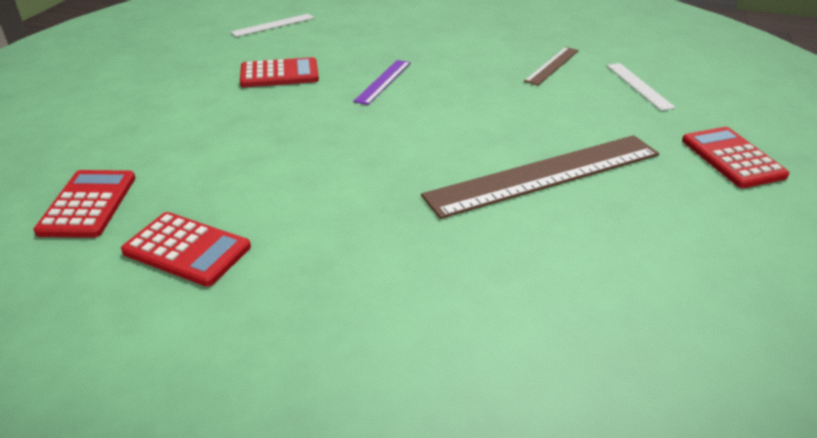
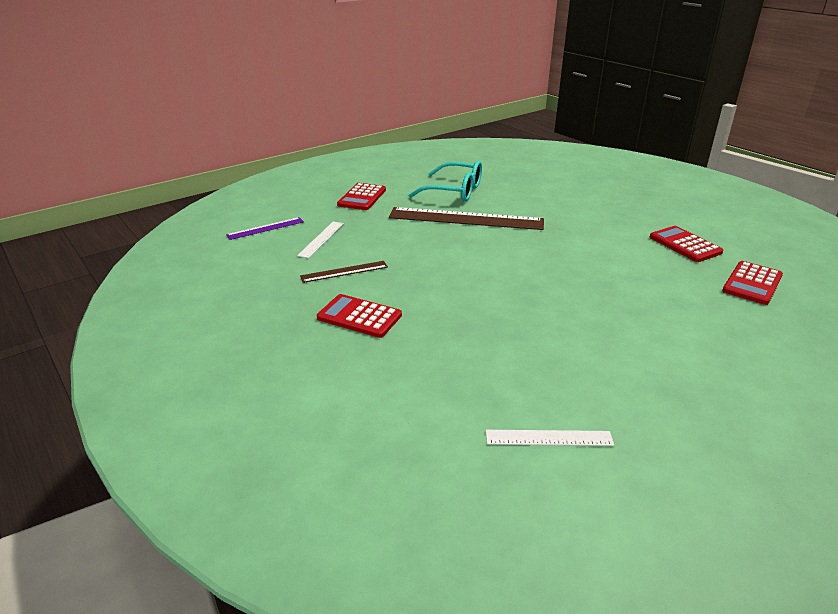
camera: 145 degrees left, 5 degrees down
(279, 74) = (581, 346): red calculator -> red calculator (359, 317)
(383, 81) = (492, 305): purple ruler -> purple ruler (265, 228)
(649, 231) = (454, 191): none -> turquoise glasses

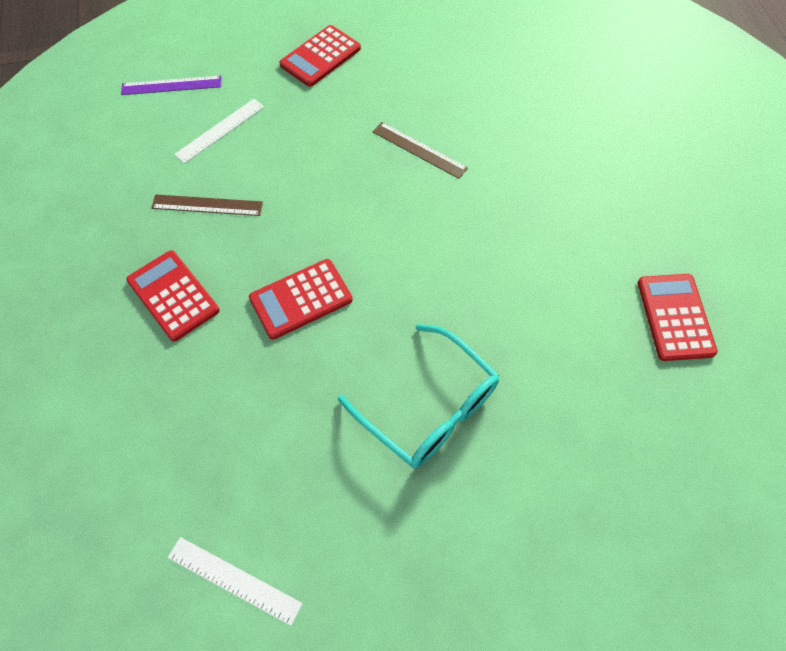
camera: 25 degrees right, 30 degrees up
(454, 191) = (447, 82): turquoise glasses -> turquoise glasses (429, 407)
(466, 219) = (419, 150): brown ruler -> brown ruler, size x0.49
(752, 283) = (699, 435): red calculator -> red calculator (301, 299)

